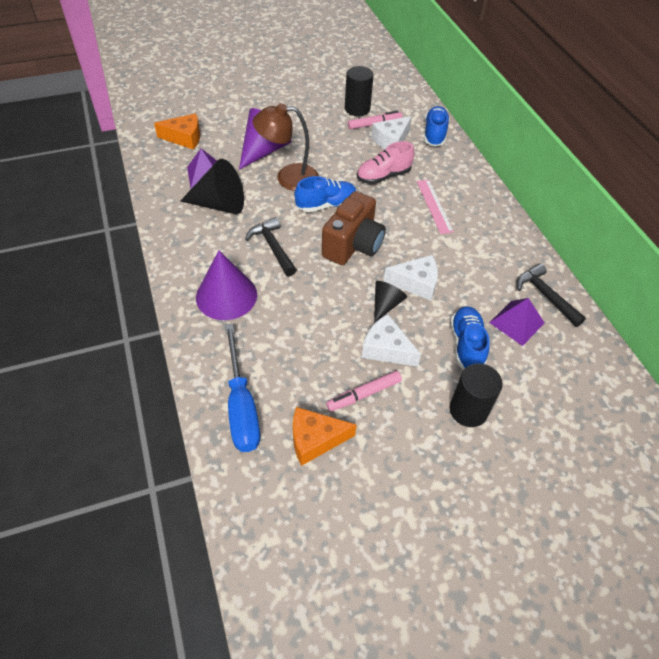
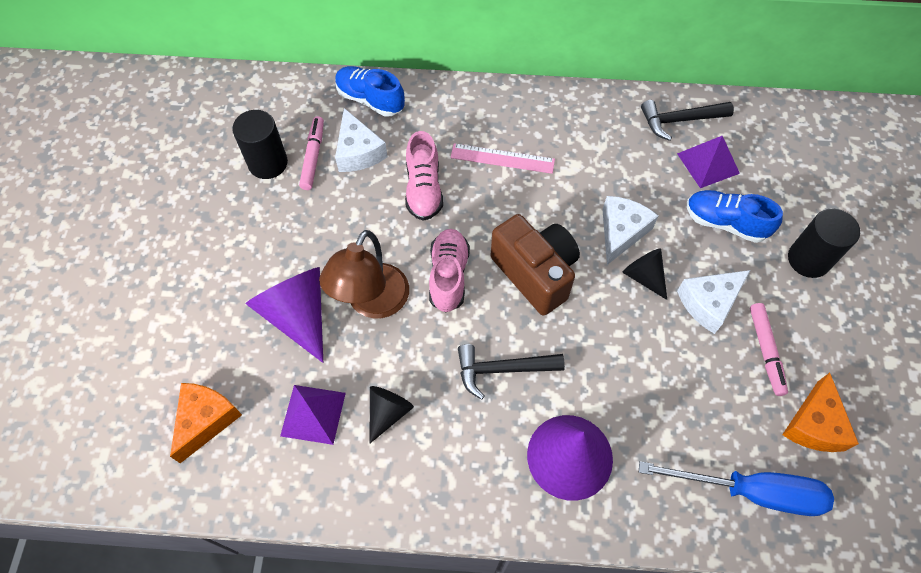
camera: 65 degrees left, 10 degrees up
(219, 204) = (388, 412): black cone -> black cone, size x0.57
(326, 205) = (448, 276): blue shoe -> pink shoe

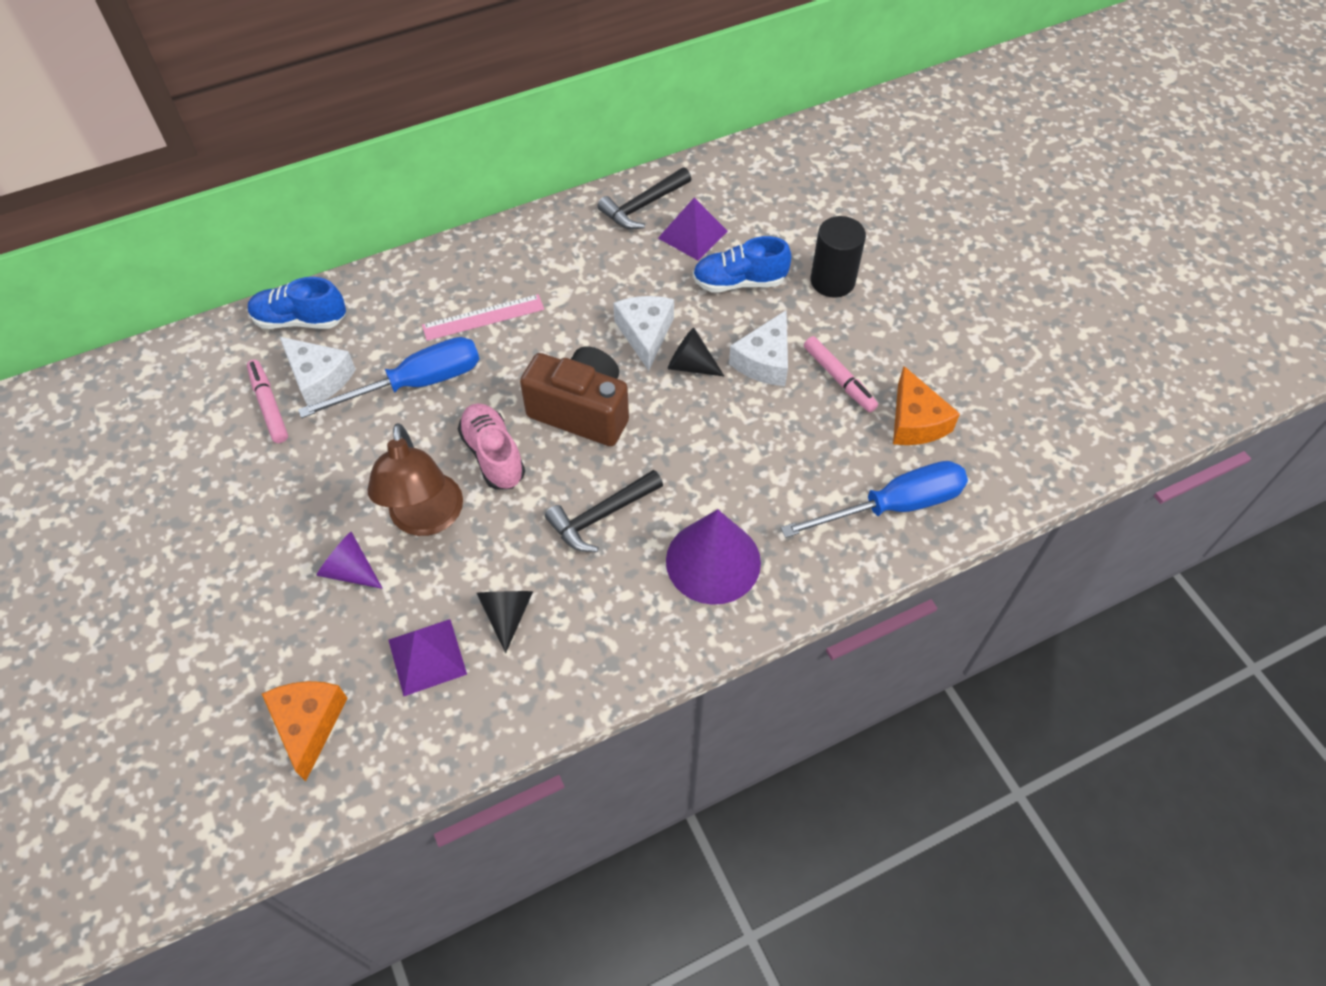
camera: 30 degrees left, 5 degrees down
(268, 163) = (218, 435): black cylinder -> none
(298, 315) = (350, 570): purple cone -> purple cone, size x0.57
(423, 189) = (416, 384): pink shoe -> blue screwdriver

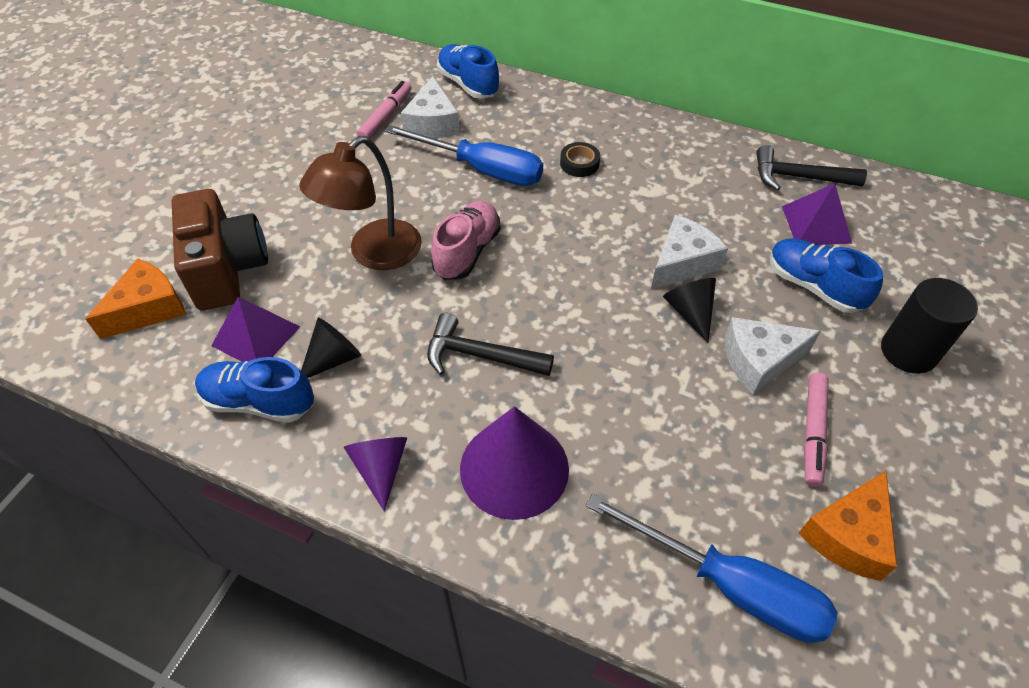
camera: 50 degrees right, 5 degrees down
(350, 570) = (293, 243): purple cone -> purple cone (380, 468)
(483, 317) = (579, 163): pink ruler -> black tape
(498, 691) = (259, 402): none -> blue shoe
(582, 411) = (564, 275): brown camera -> brown camera (227, 270)

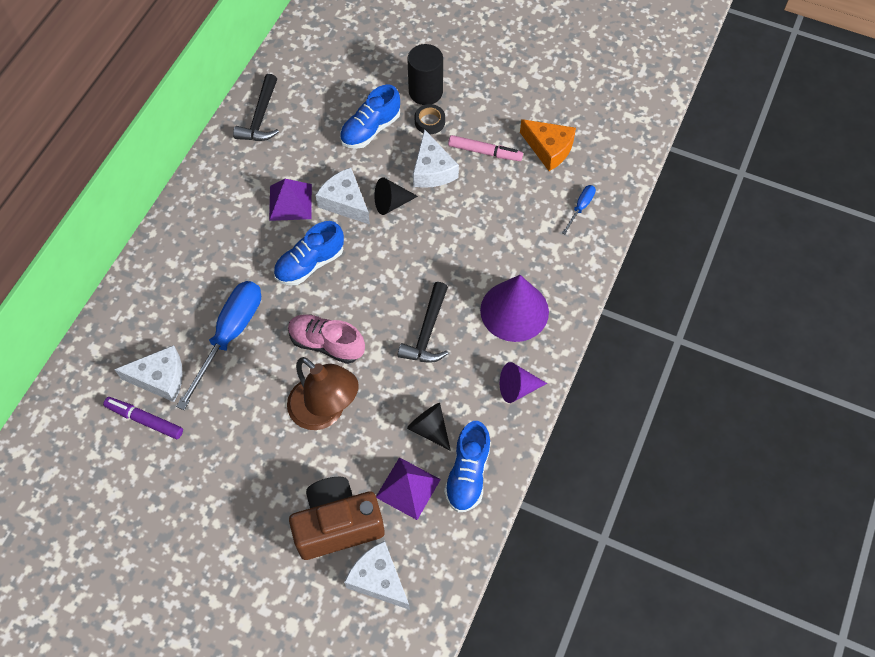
camera: 90 degrees left, 10 degrees up
(148, 308) = (378, 579): orange cheese -> white cheese
(386, 116) = (145, 420): pink marker -> purple marker
(468, 84) = (104, 350): blue shoe -> blue shoe (310, 264)
(579, 163) = (229, 262): black tape -> black tape (429, 122)
(729, 585) = (580, 207): blue screwdriver -> blue screwdriver, size x0.46
(816, 224) = (311, 116): purple pyramid -> purple pyramid (290, 202)

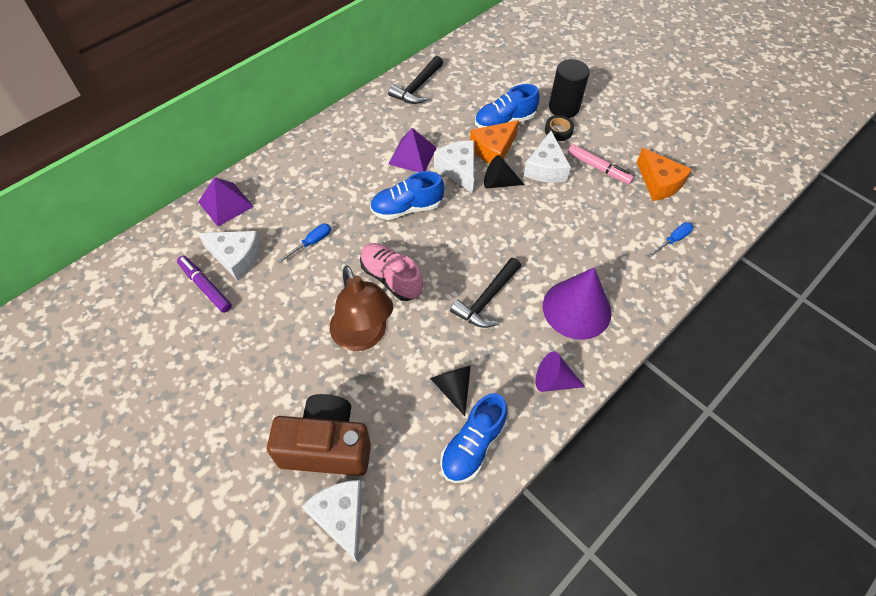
camera: 20 degrees right, 5 degrees down
(230, 335) = (311, 243): blue screwdriver -> blue screwdriver, size x0.46
(371, 167) = (493, 150): none -> orange cheese
(408, 488) = (409, 437): purple pyramid -> purple pyramid (226, 204)

